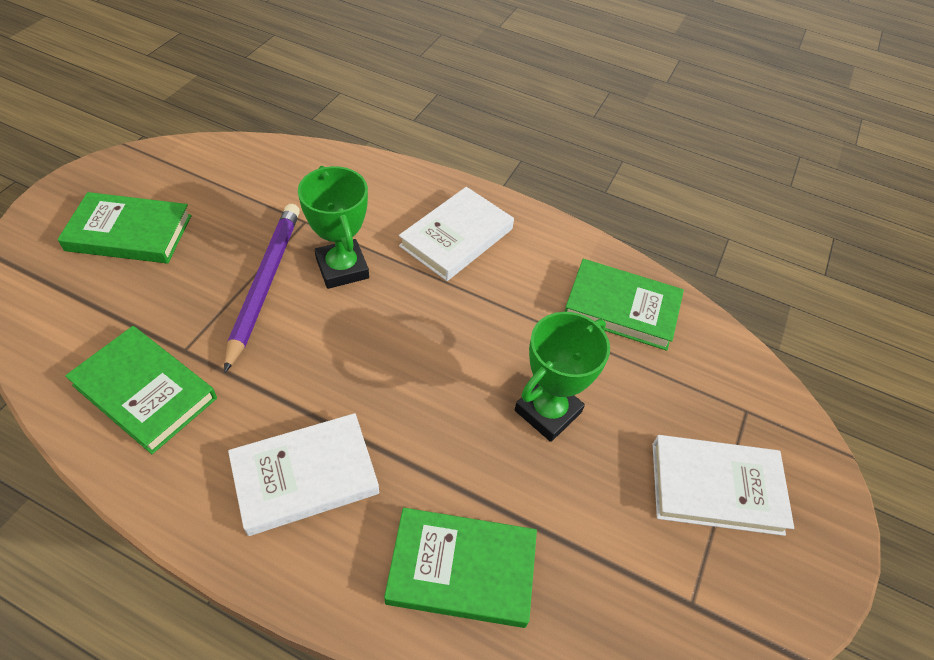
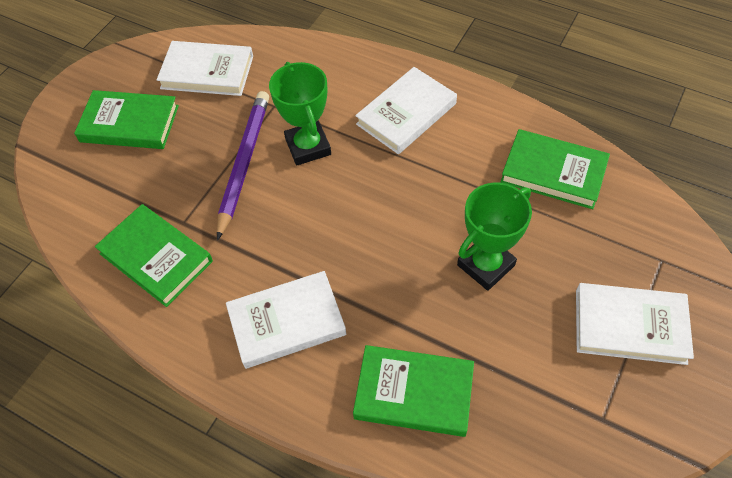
camera: 10 degrees right, 5 degrees up
(229, 181) = (207, 72): none -> white book

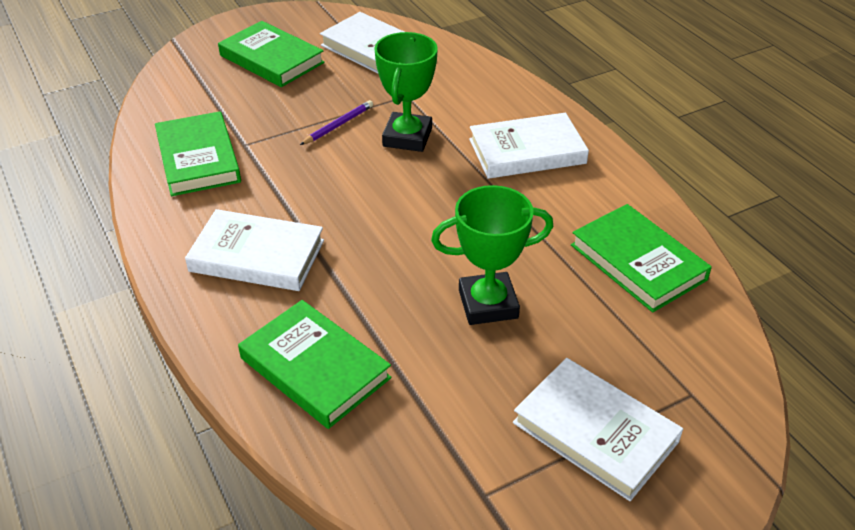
camera: 30 degrees right, 15 degrees down
(244, 163) = (338, 125): purple pencil -> purple pencil, size x0.49

